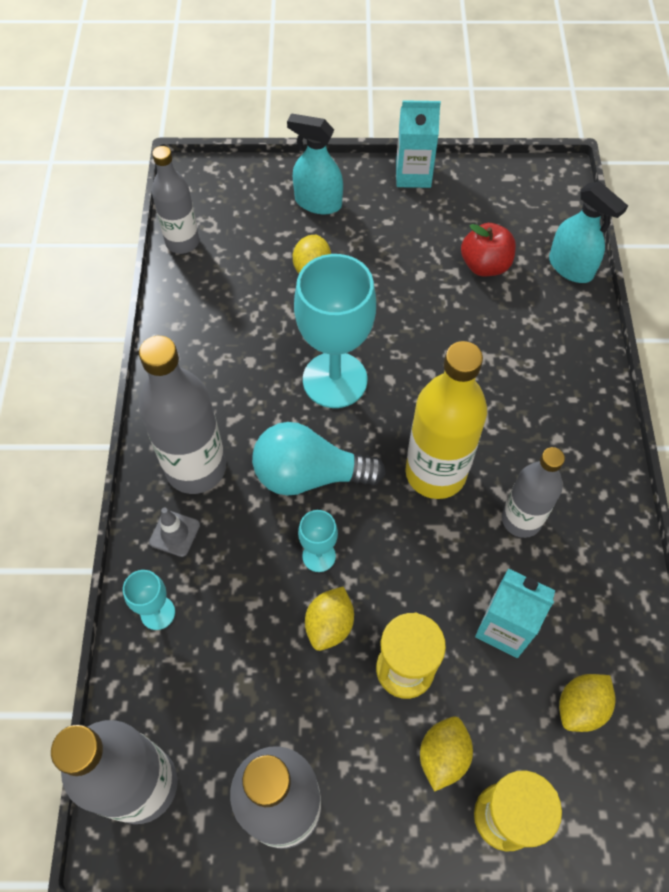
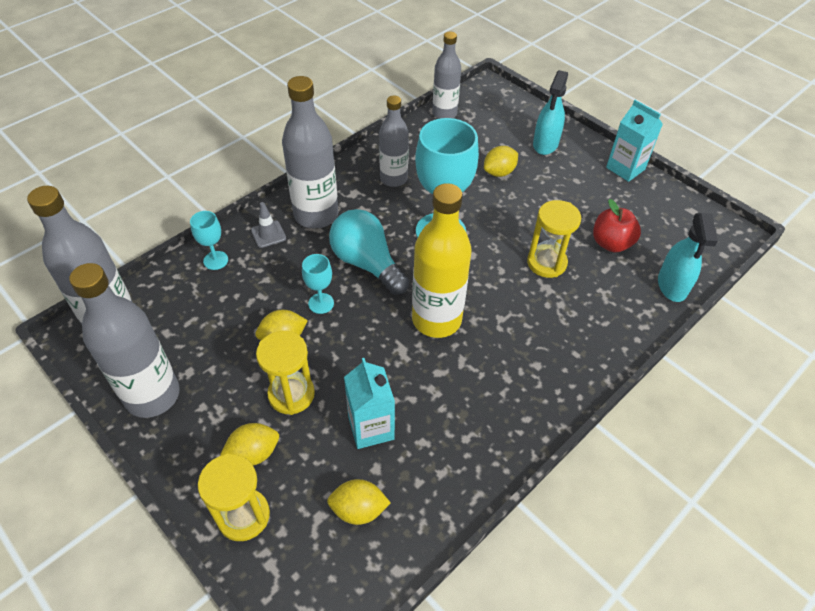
camera: 45 degrees right, 10 degrees down
(318, 202) = (545, 144): turquoise spray bottle -> turquoise spray bottle turned 135 degrees counterclockwise
(457, 331) = (546, 263): none -> yellow hourglass
(521, 519) = (455, 385): grey bottle -> grey bottle (393, 179)

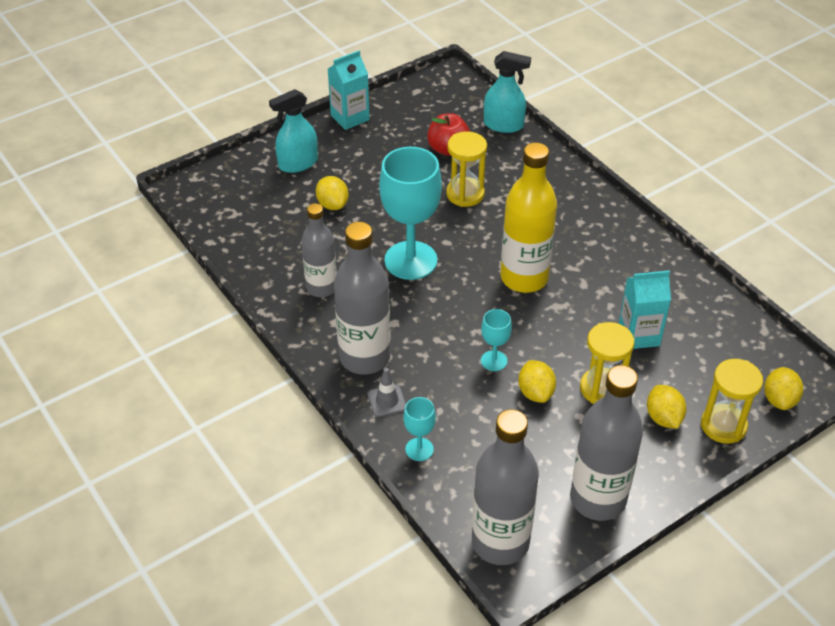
camera: 80 degrees left, 5 degrees down
(358, 510) = (715, 349): yellow lemon -> yellow lemon (779, 399)
(367, 263) = (445, 321): turquoise light bulb -> none
(444, 114) = (220, 232): grey bottle -> none
(545, 144) = (298, 163): turquoise spray bottle -> turquoise spray bottle turned 120 degrees clockwise

